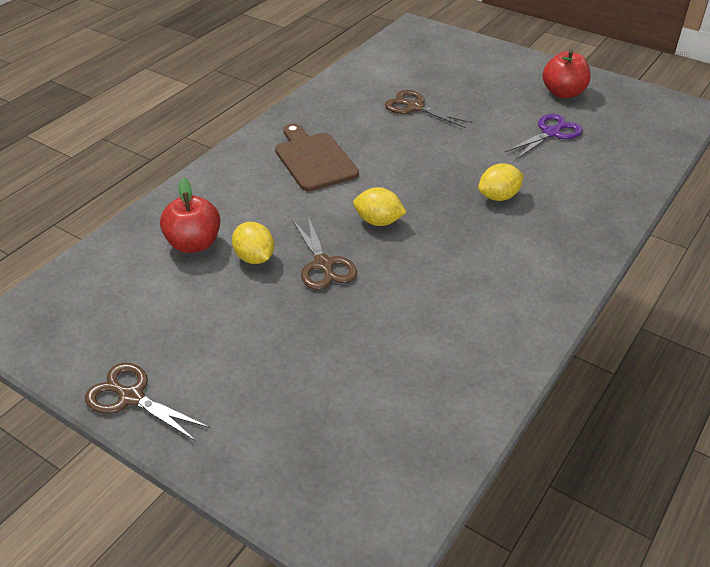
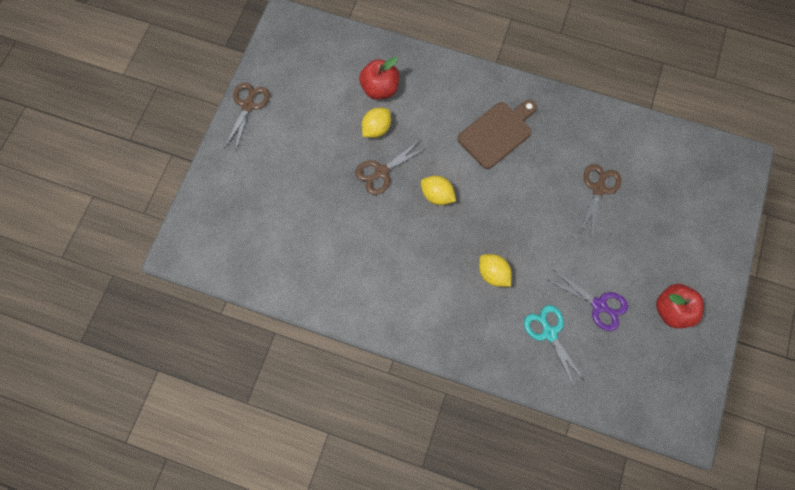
camera: 75 degrees right, 30 degrees up
(378, 221) = (437, 195): yellow lemon -> yellow lemon turned 60 degrees counterclockwise
(580, 171) = (549, 333): none -> turquoise scissors

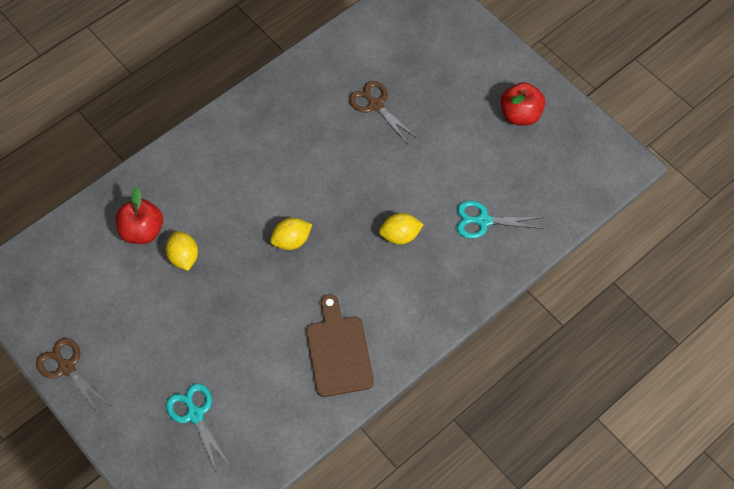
camera: 60 degrees left, 10 degrees down
(260, 210) = (195, 415): none -> turquoise scissors
(381, 172) = (233, 277): brown scissors -> none
(497, 133) = (264, 154): brown cutting board -> brown cutting board (338, 351)
(599, 305) = (482, 167): purple scissors -> none

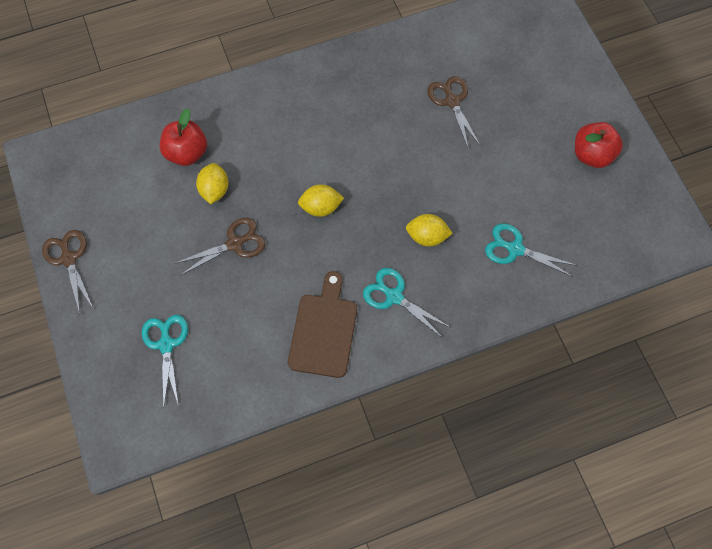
camera: 20 degrees right, 5 degrees up
(223, 300) = (234, 244): none -> brown scissors
(391, 299) = (394, 296): none -> turquoise scissors

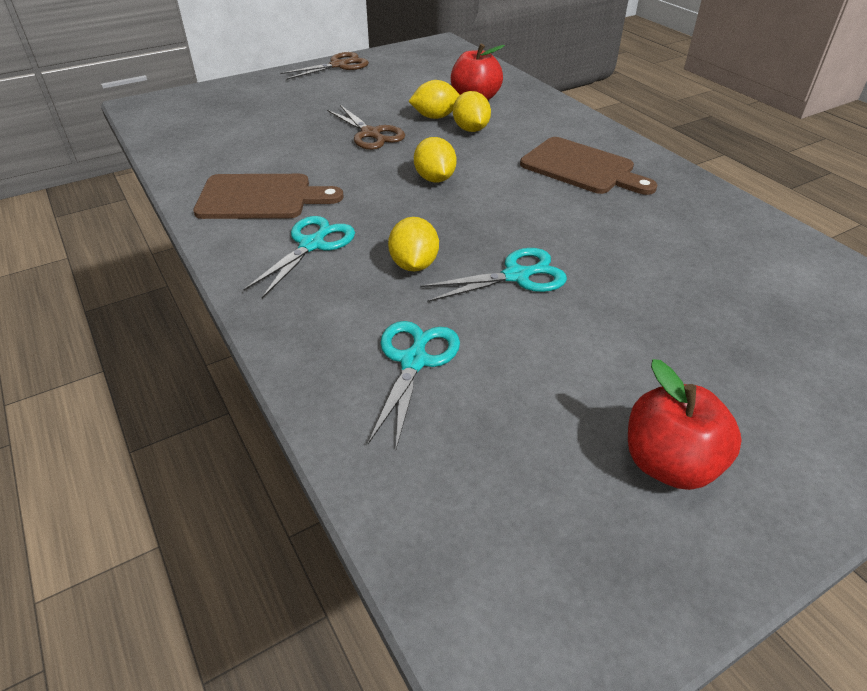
camera: 80 degrees right, 25 degrees down
(166, 345) = (247, 114): turquoise scissors -> turquoise scissors (516, 276)
(245, 168) = (471, 129): none -> yellow lemon
(325, 109) = (581, 168): none -> brown cutting board
(452, 101) = (668, 268): brown scissors -> none

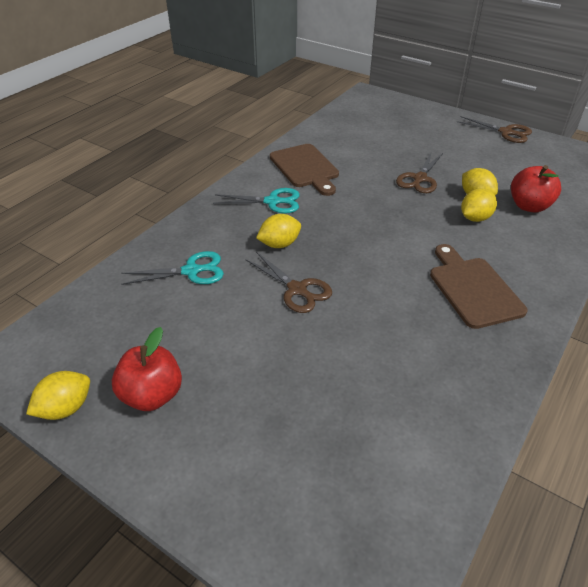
camera: 65 degrees right, 0 degrees up
(435, 179) = (386, 223): yellow lemon -> yellow lemon (65, 408)
(516, 276) = (297, 289): turquoise scissors -> brown scissors
(581, 168) = (473, 289): brown cutting board -> brown cutting board turned 150 degrees clockwise

